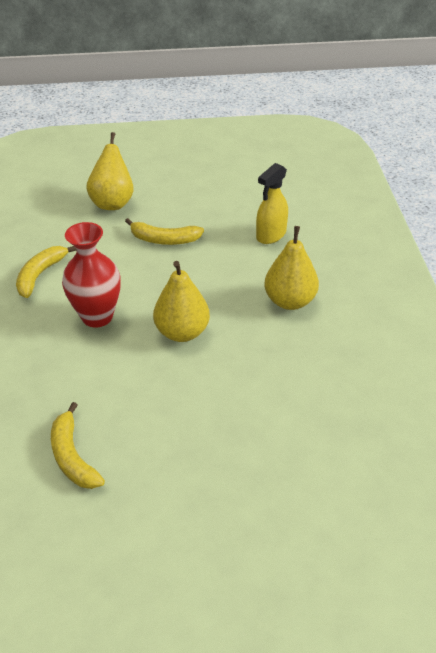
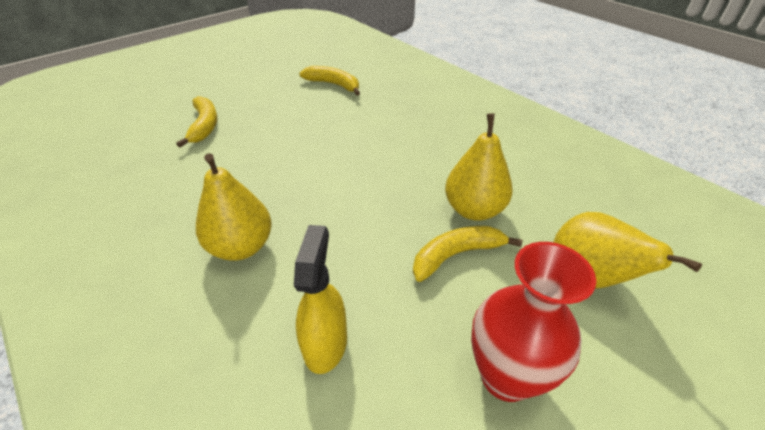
camera: 145 degrees right, 0 degrees up
(40, 275) = (513, 159): yellow banana -> yellow banana (204, 126)
(97, 316) = (418, 151): red vase -> red vase (506, 376)
(182, 332) = (332, 169): yellow pear -> yellow pear (474, 210)

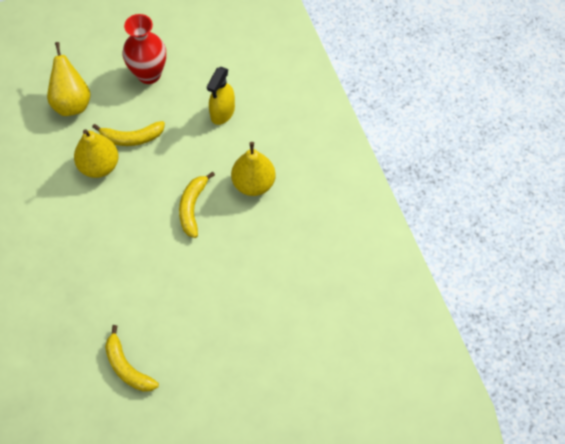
camera: 160 degrees left, 20 degrees up
(204, 126) = (266, 331): yellow banana -> yellow banana (192, 207)

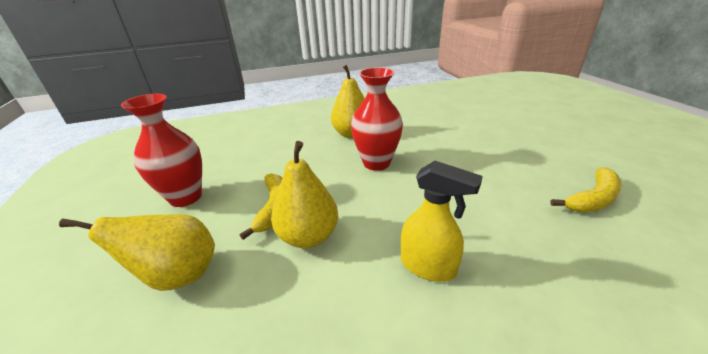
camera: 85 degrees left, 30 degrees down
(192, 207) = (376, 163): yellow banana -> red vase
(222, 112) = (268, 150): yellow spray bottle -> yellow spray bottle (428, 266)

